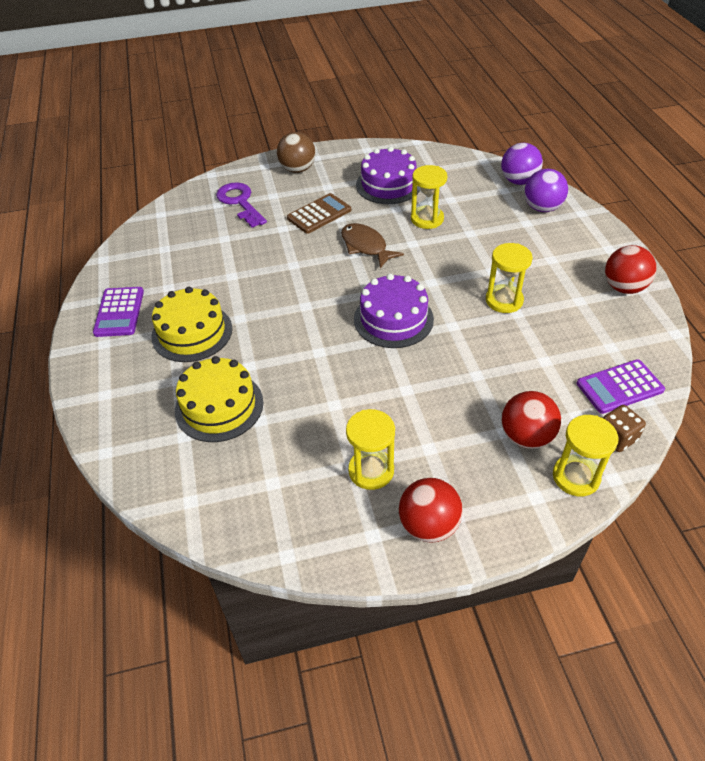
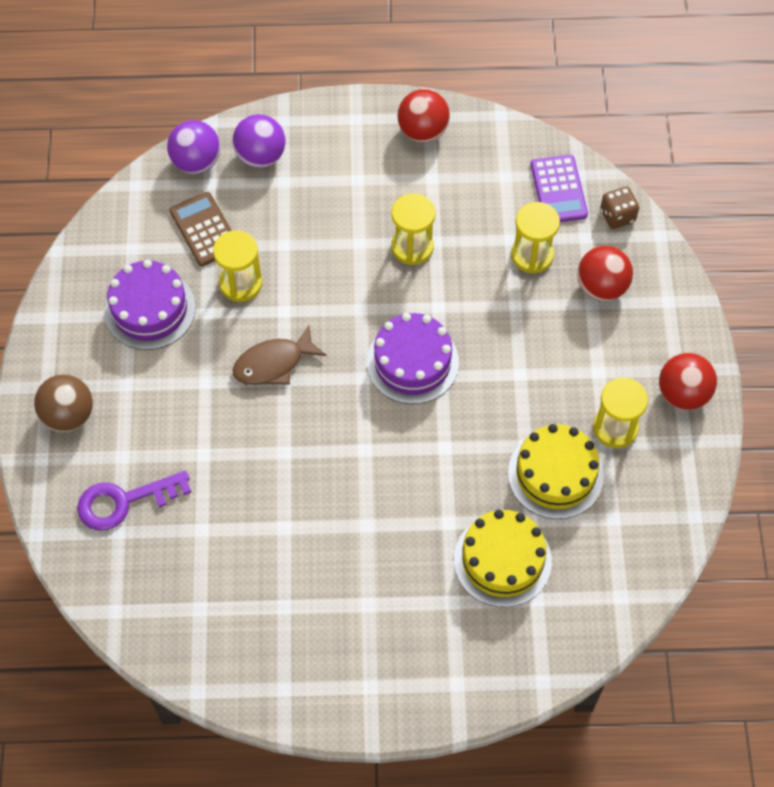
camera: 80 degrees left, 15 degrees up
(119, 312) = (317, 668): purple calculator -> none
(192, 332) = (378, 582): yellow cake -> yellow cake (555, 474)
(319, 214) = (187, 405): brown calculator -> brown calculator (204, 229)
(576, 477) = (653, 263): yellow hourglass -> yellow hourglass (532, 255)

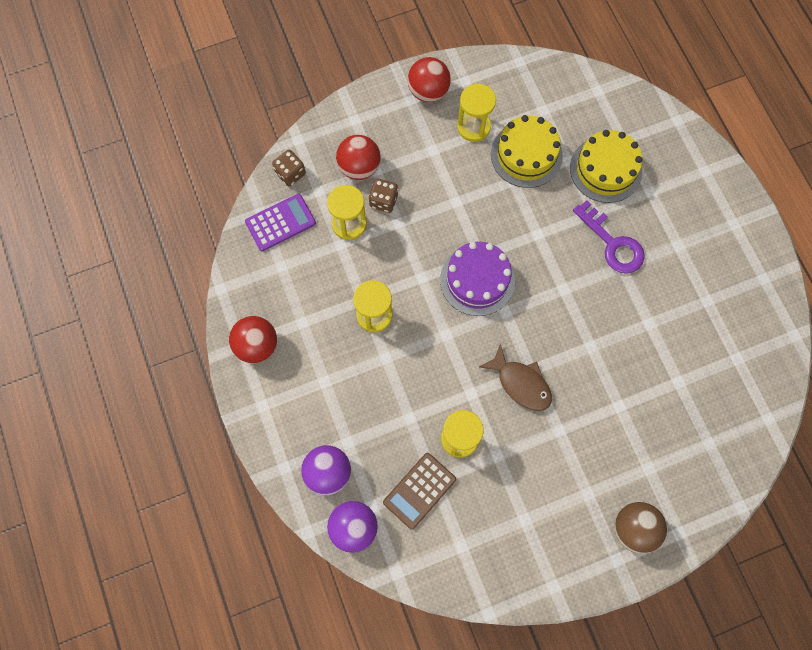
camera: 110 degrees left, 10 degrees up
(124, 502) = (684, 450): purple key -> purple key (613, 244)
(150, 309) = (513, 504): purple cake -> none
(548, 298) = (383, 201): none -> brown dice

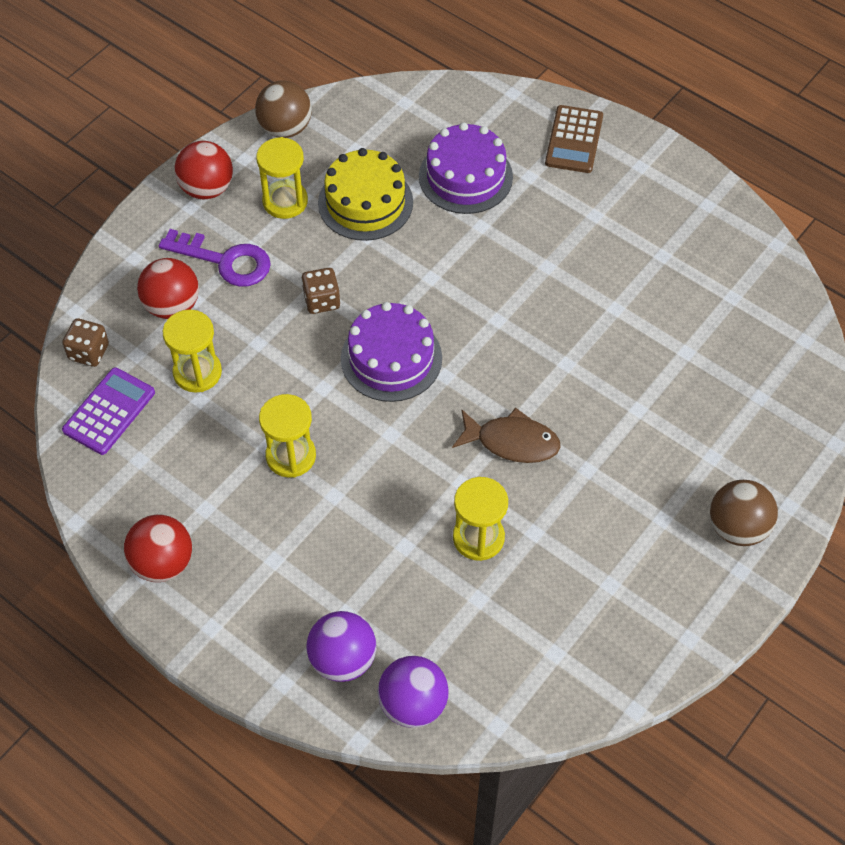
camera: 30 degrees left, 15 degrees down
(383, 201) = (225, 328): brown dice -> brown dice (322, 301)
(419, 490) = (467, 619): brown calculator -> brown calculator (574, 140)
(505, 70) = (285, 128): none -> brown ball
(605, 169) = (465, 176): yellow cake -> purple cake
(613, 244) = (522, 247): purple key -> purple key (225, 261)

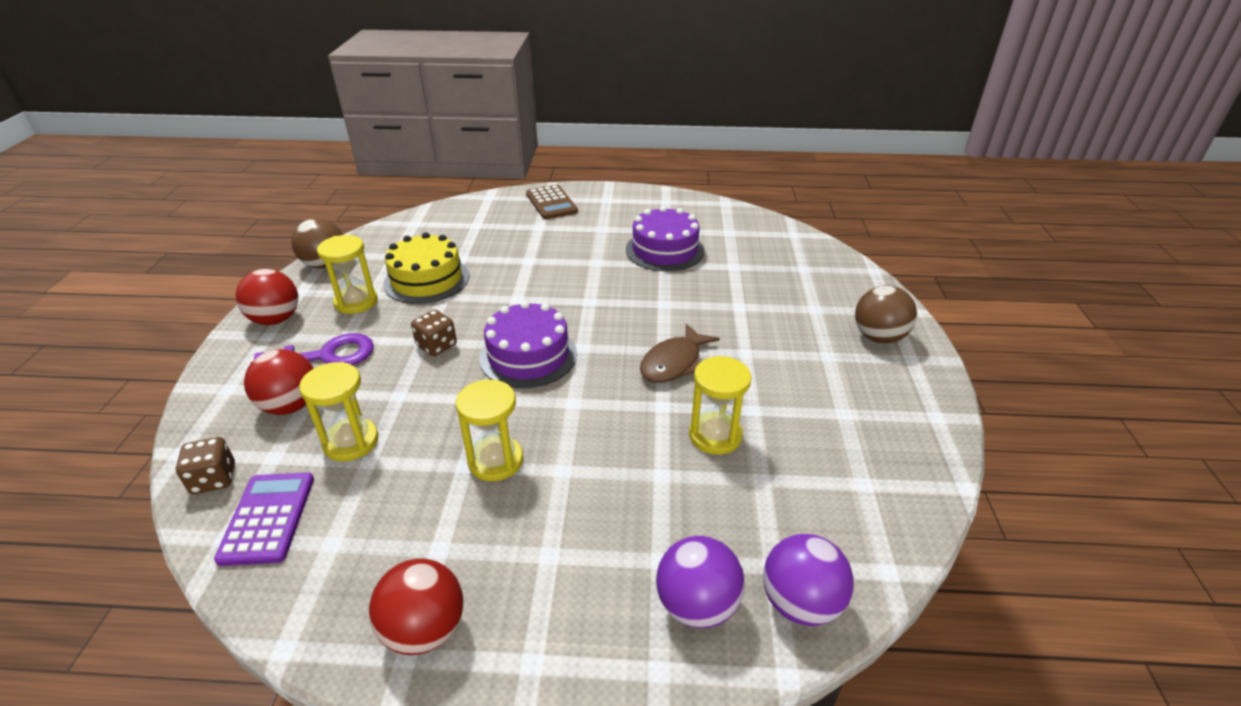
camera: 35 degrees left, 20 degrees down
(465, 176) = (493, 242): purple cake -> purple cake (665, 250)
(512, 442) = (674, 363): brown fish -> brown fish turned 150 degrees clockwise

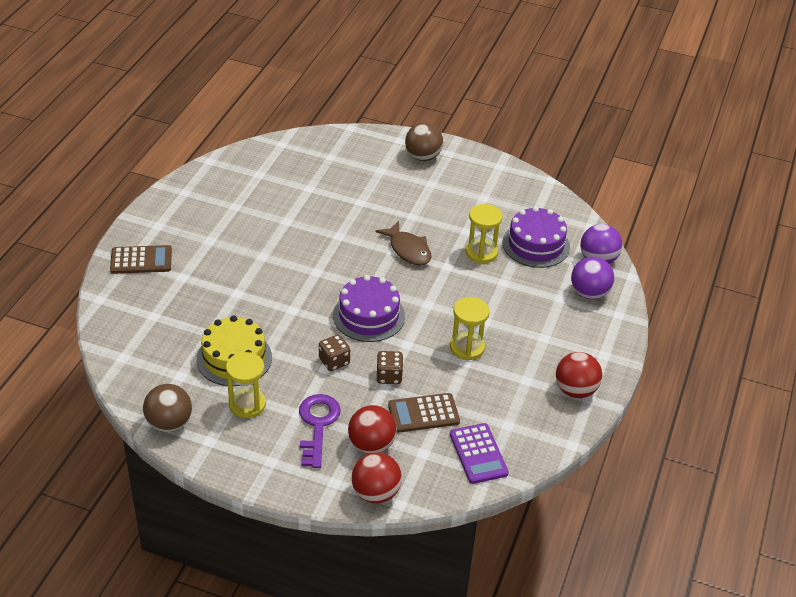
camera: 75 degrees left, 5 degrees up
(214, 479) = (433, 482): brown dice -> brown dice (389, 376)
(268, 518) = (478, 454): purple calculator -> purple calculator turned 120 degrees counterclockwise
(276, 319) = (248, 456): red ball -> red ball (376, 493)
(351, 442) = (423, 413): yellow hourglass -> brown calculator
(665, 250) = (266, 215): purple cake -> purple cake (536, 244)

